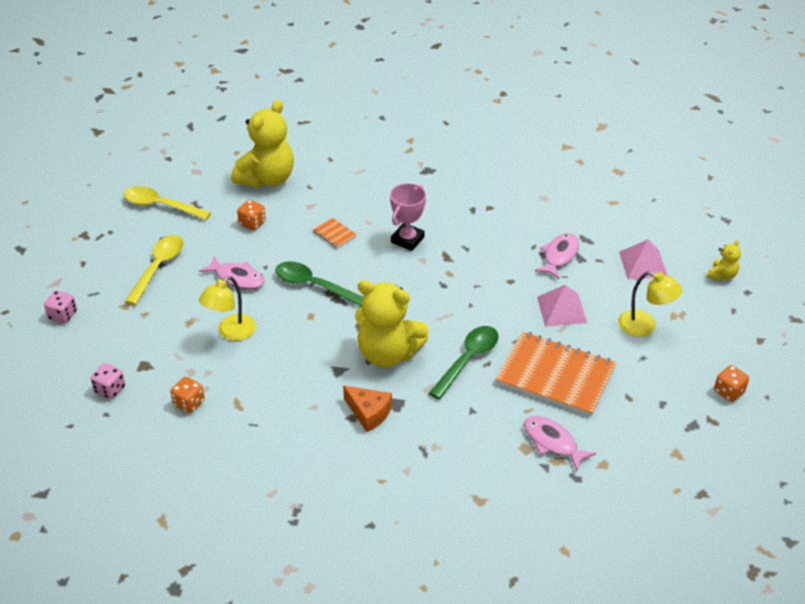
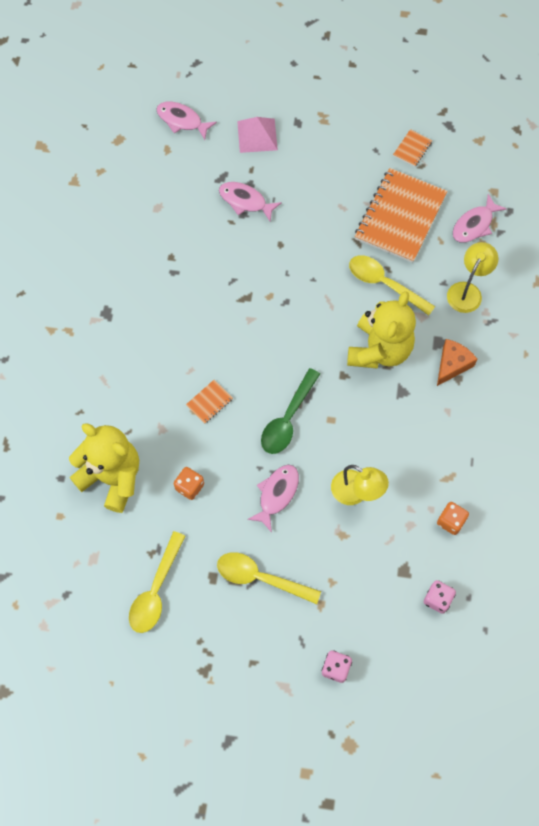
camera: 90 degrees left, 25 degrees up
(407, 239) = (219, 333): pink trophy -> none
(468, 360) = (384, 284): green spoon -> yellow spoon
(562, 309) = (318, 205): pink pyramid -> none
(645, 326) = (338, 144): yellow lamp -> yellow lamp (467, 291)
(650, 211) = (182, 120): none -> pink fish
(651, 389) = (412, 149): none -> orange notebook
(722, 275) = (272, 78): yellow teddy bear -> none
(728, 392) = (411, 95): orange dice -> none

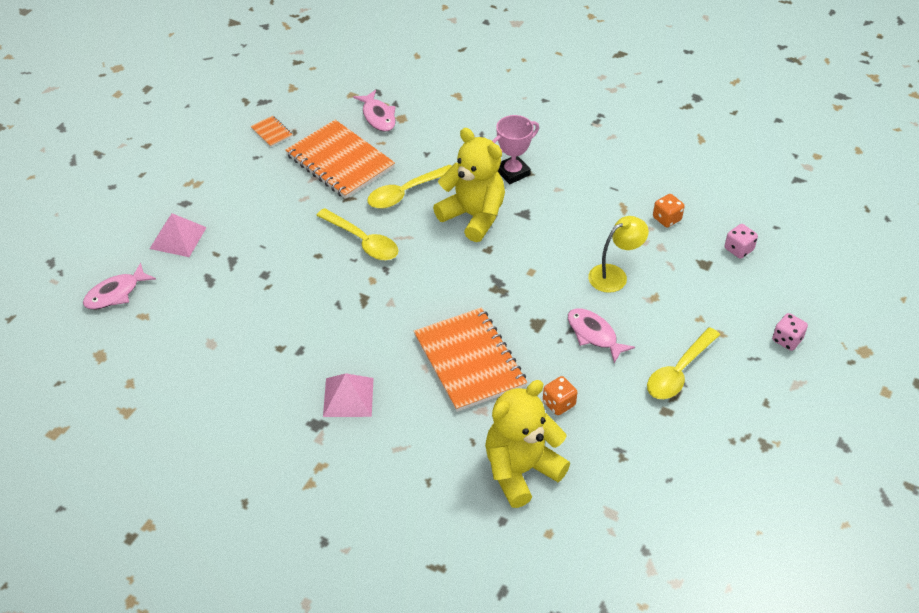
camera: 70 degrees left, 20 degrees down
(140, 325) = (348, 397): none -> pink pyramid
(156, 590) = (665, 464): yellow spoon -> yellow spoon (363, 241)
(209, 402) = (469, 361): orange notebook -> orange notebook, size x2.42
(245, 201) = (250, 268): pink fish -> none
(288, 419) = (516, 304): green spoon -> none
(452, 365) = (512, 172): orange cheese -> pink trophy
(467, 291) = (443, 141): yellow lamp -> none

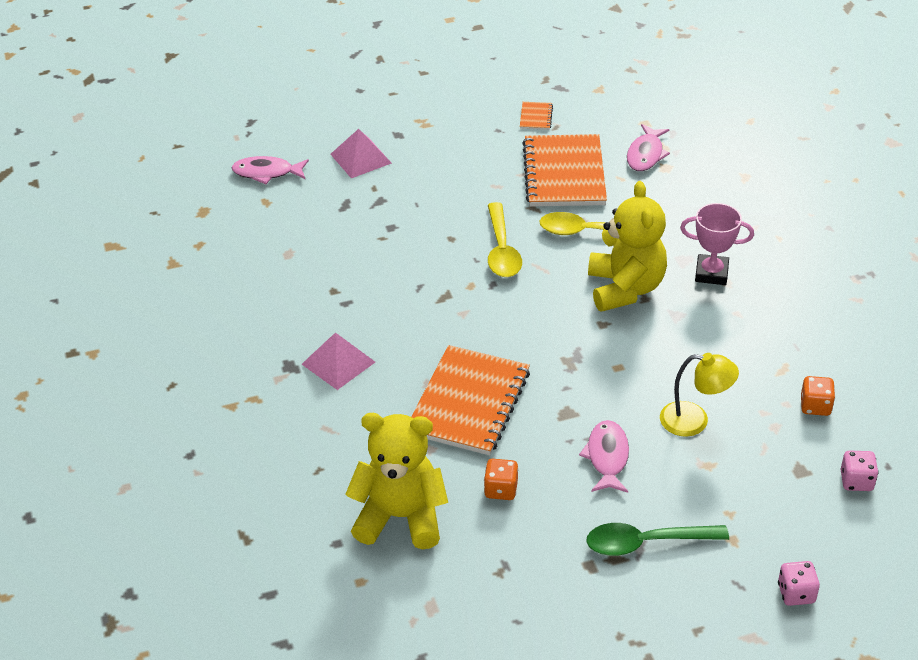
camera: 45 degrees right, 5 degrees down
(679, 372) = (646, 543): yellow spoon -> green spoon

